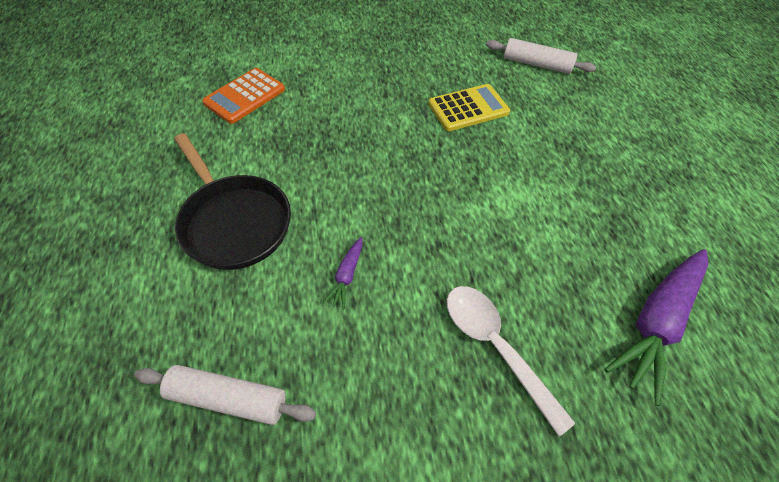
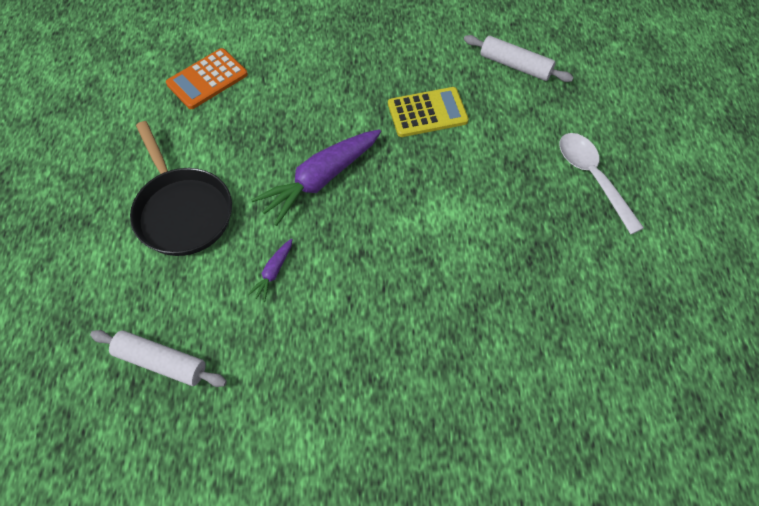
camera: 10 degrees right, 5 degrees up
(496, 347) = (388, 350): white spoon -> white spoon (593, 178)
(656, 323) = (538, 347): purple carrot -> purple carrot (320, 180)

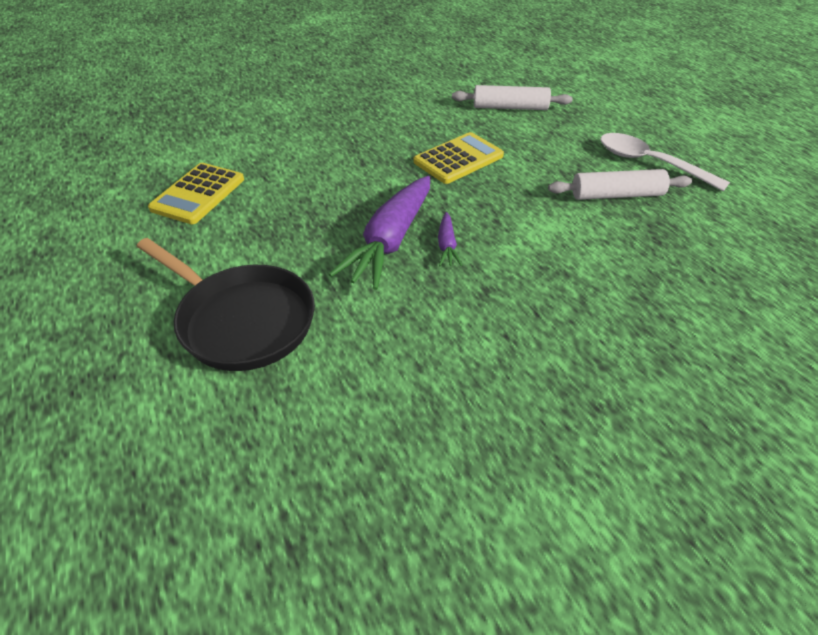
camera: 25 degrees left, 15 degrees down
(161, 362) = (315, 500): white rolling pin -> white rolling pin (616, 195)
(207, 79) = (198, 194): orange calculator -> yellow calculator
(273, 273) = (399, 343): purple carrot -> purple carrot (447, 246)

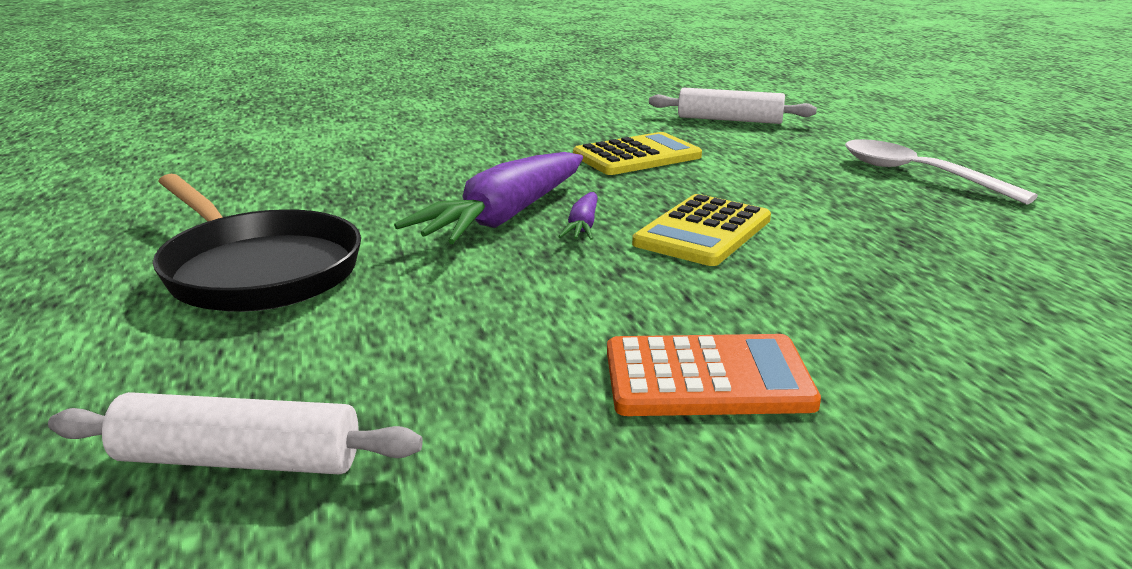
camera: 10 degrees right, 20 degrees down
(198, 194) = (275, 164): yellow calculator -> yellow calculator (703, 232)
(569, 390) = (707, 378): none -> orange calculator
(616, 195) = (856, 199): white rolling pin -> white rolling pin (238, 460)

